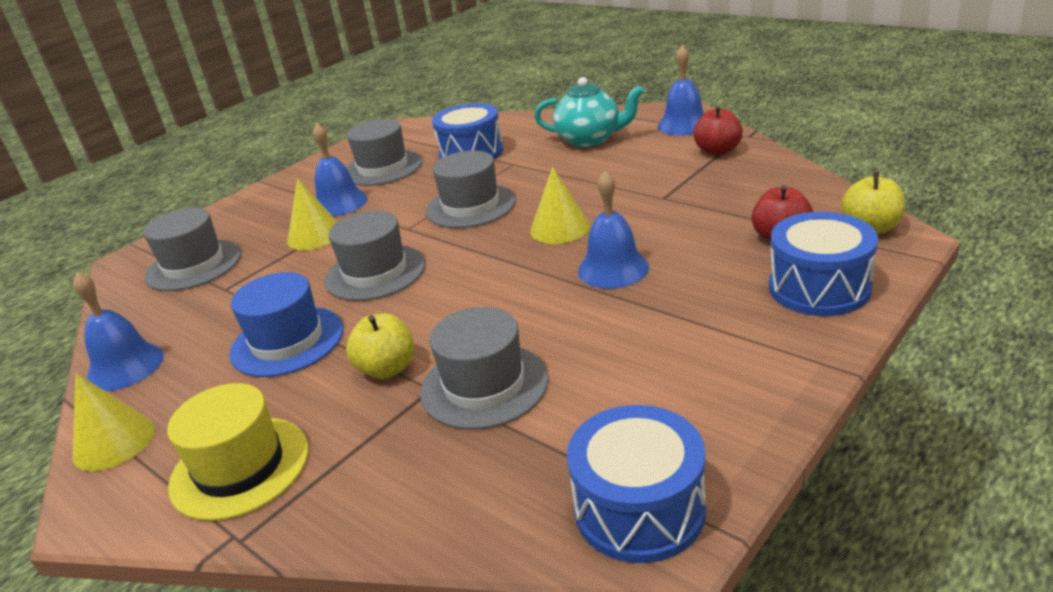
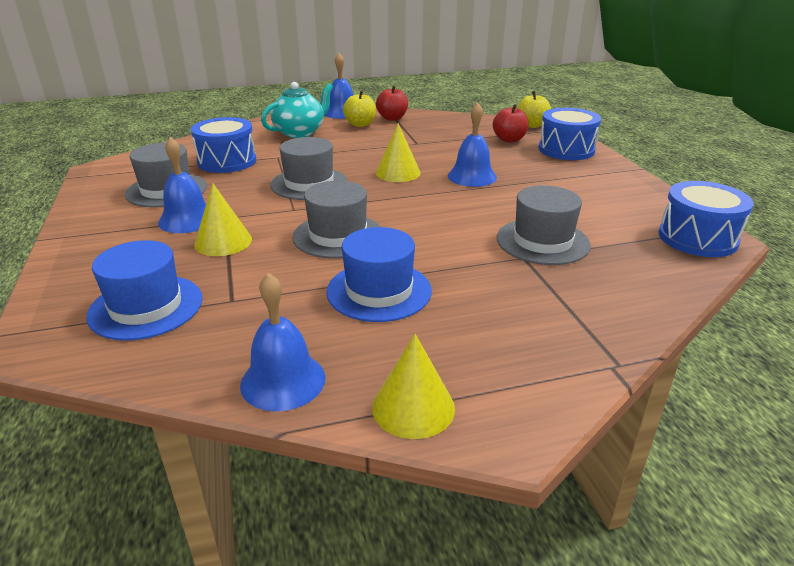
camera: 60 degrees left, 0 degrees up
(194, 265) = (146, 307): grey hat -> blue hat
(240, 467) = (530, 347): yellow hat -> none
(387, 368) = (479, 264): yellow apple -> yellow apple (360, 124)

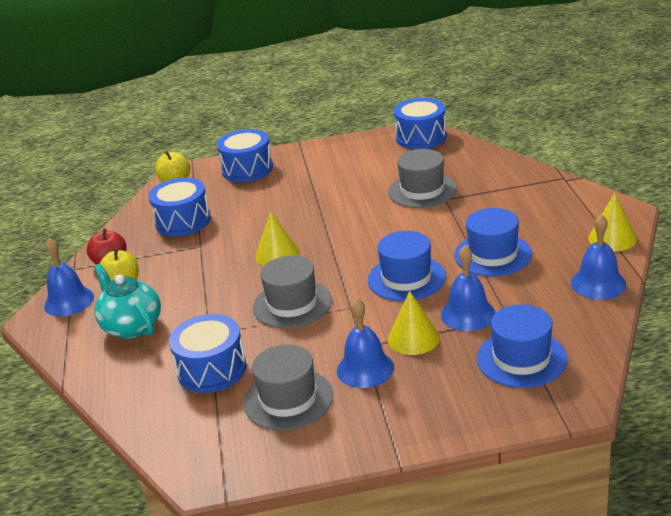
camera: 80 degrees left, 0 degrees up
(338, 236) = (406, 278): grey hat -> blue hat
(459, 134) = (183, 221): none -> blue drum
(472, 176) = (296, 216): blue bell -> blue bell (468, 314)
(509, 139) = (210, 195): red apple -> none

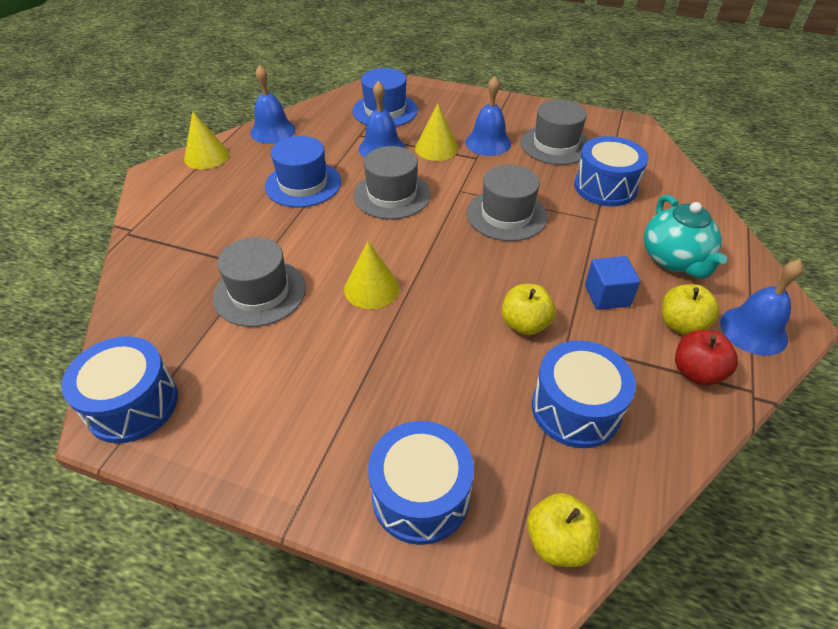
camera: 155 degrees left, 15 degrees up
(181, 280) = (607, 295): none -> blue cube
(233, 243) = (525, 324): none -> yellow apple
(277, 254) = (484, 280): yellow cone -> yellow cone (371, 288)
(406, 278) = (392, 195): blue hat -> grey hat

